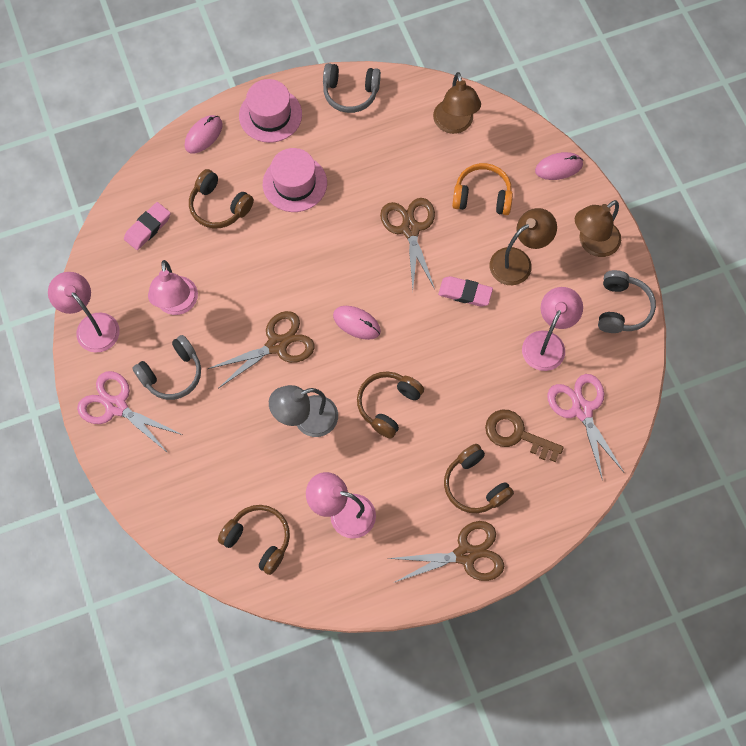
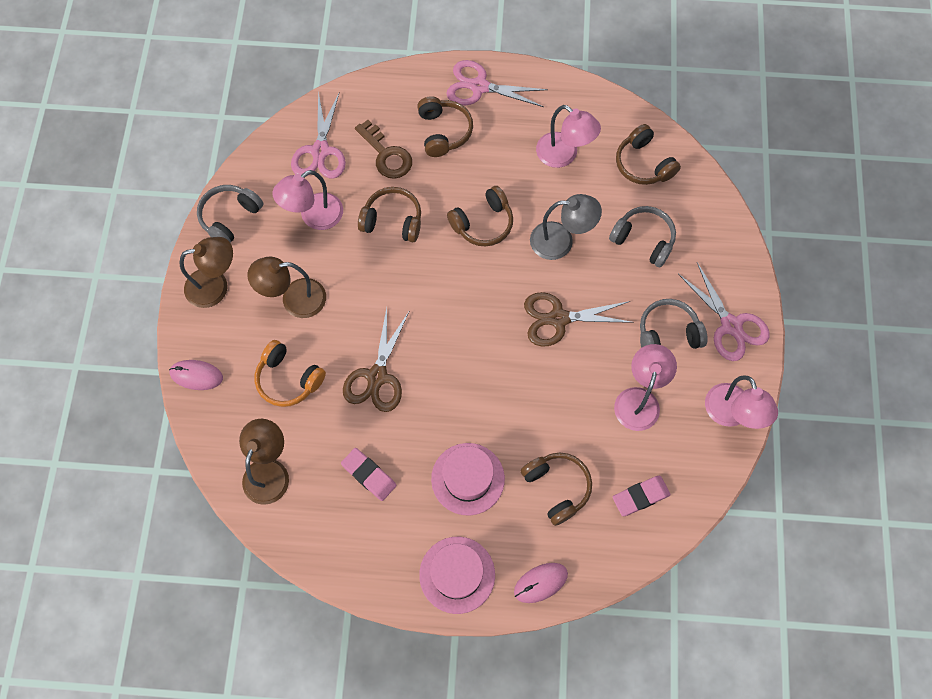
camera: 155 degrees left, 0 degrees up
(350, 93) = (357, 562): grey headphones -> grey headphones (643, 240)
(356, 323) = (475, 307): pink mouse -> none
(465, 293) = (360, 291): pink eraser -> pink eraser (369, 475)
(465, 554) = (479, 87): brown scissors -> pink scissors
(473, 370) = (392, 221): none -> brown headphones

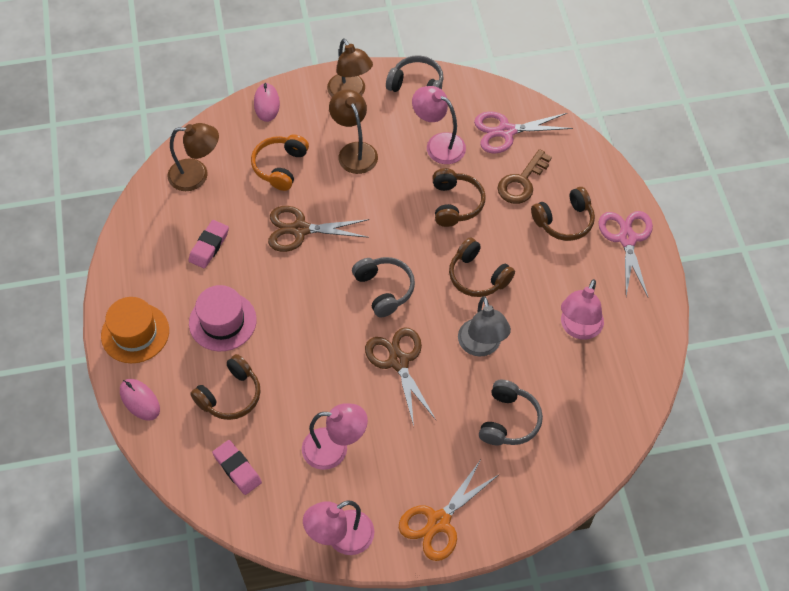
camera: 75 degrees right, 10 degrees down
(457, 574) = (135, 333): pink hat -> orange hat
(643, 164) = (597, 404): brown headphones -> none
(668, 334) = (412, 462): grey headphones -> grey headphones (384, 289)
(731, 325) = (439, 522): pink scissors -> orange scissors

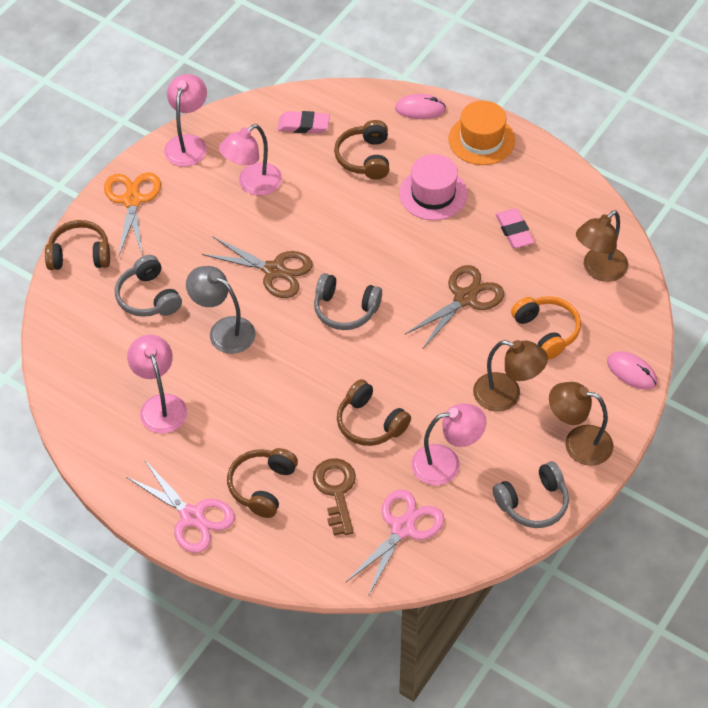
camera: 135 degrees right, 5 degrees down
(478, 276) = (284, 380): brown headphones -> brown headphones (79, 255)

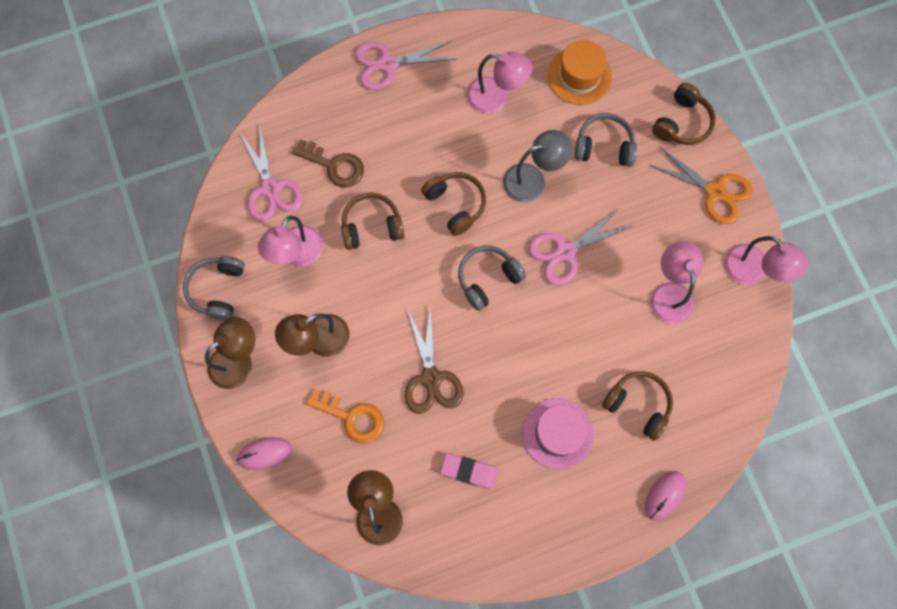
camera: 125 degrees right, 20 degrees up
(262, 486) = (376, 121): brown headphones -> brown headphones (455, 205)
(274, 270) = (565, 252): brown scissors -> pink scissors
(303, 125) = (711, 379): pink eraser -> none
(481, 140) = (590, 523): orange hat -> orange hat (579, 76)
(546, 331) = (352, 417): orange headphones -> orange key

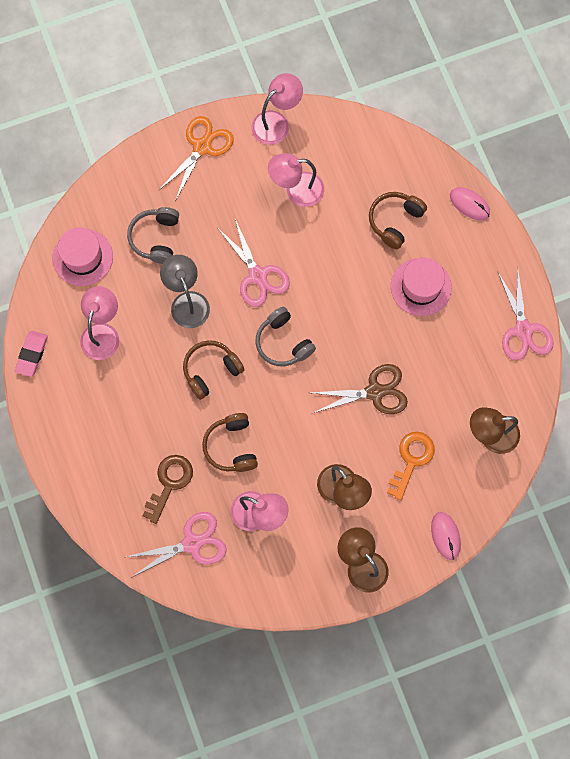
camera: 90 degrees left, 0 degrees up
(218, 290) = (294, 588): grey headphones -> none
(387, 64) = (62, 435): pink scissors -> pink scissors (523, 330)
(469, 471) = (455, 360): pink eraser -> pink eraser (32, 354)
(579, 76) = (82, 257): orange hat -> pink hat
(682, 123) = (134, 170): brown headphones -> none

